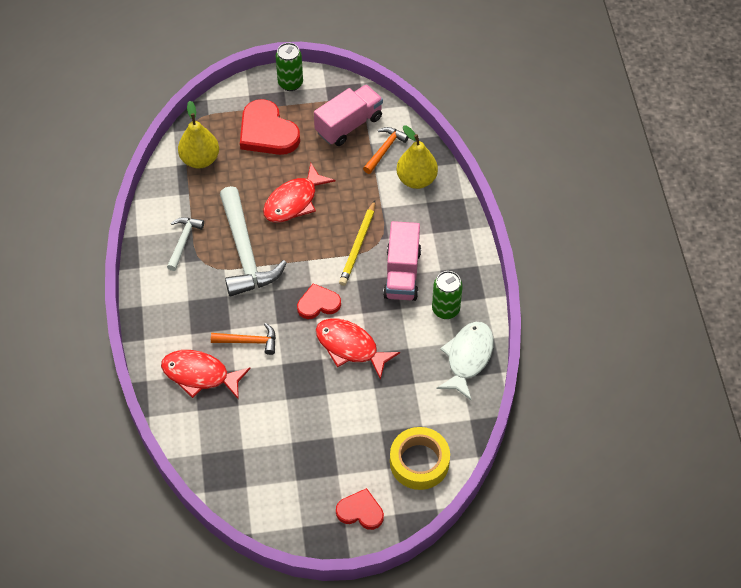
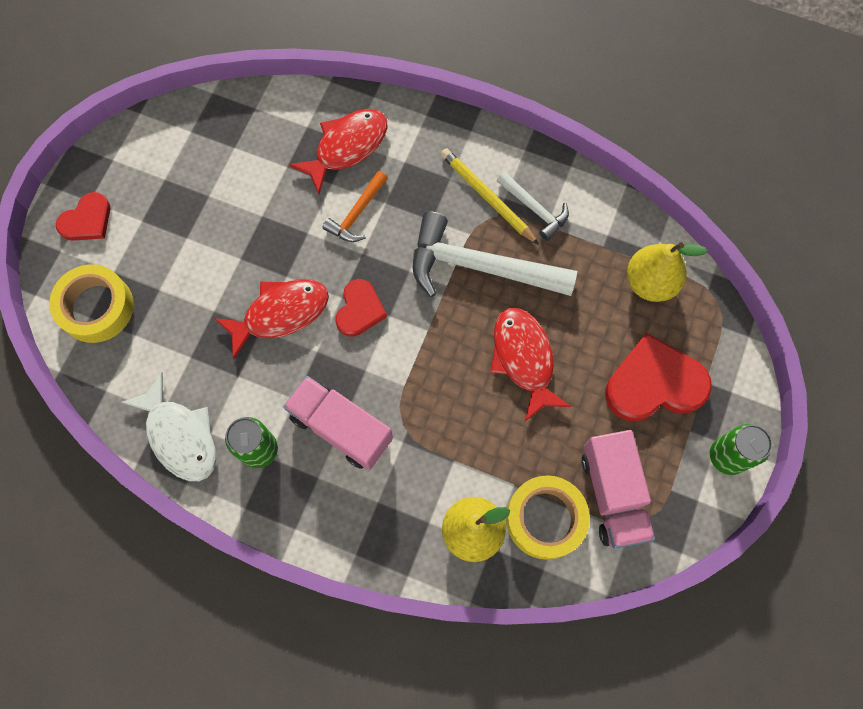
camera: 120 degrees right, 15 degrees up
(358, 245) = (413, 399): yellow pencil -> yellow pencil (487, 197)
(385, 149) = (545, 518): orange hammer -> yellow tape

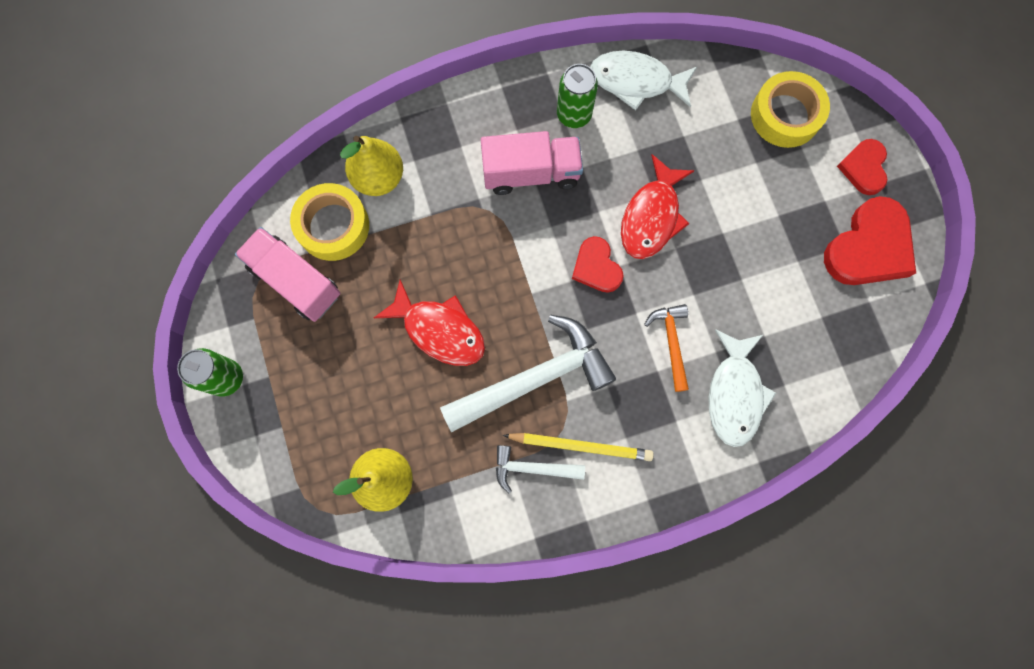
camera: 140 degrees right, 5 degrees up
(347, 147) = (734, 394): red fish -> white fish
(654, 383) = (322, 392): red heart -> red heart (869, 247)

